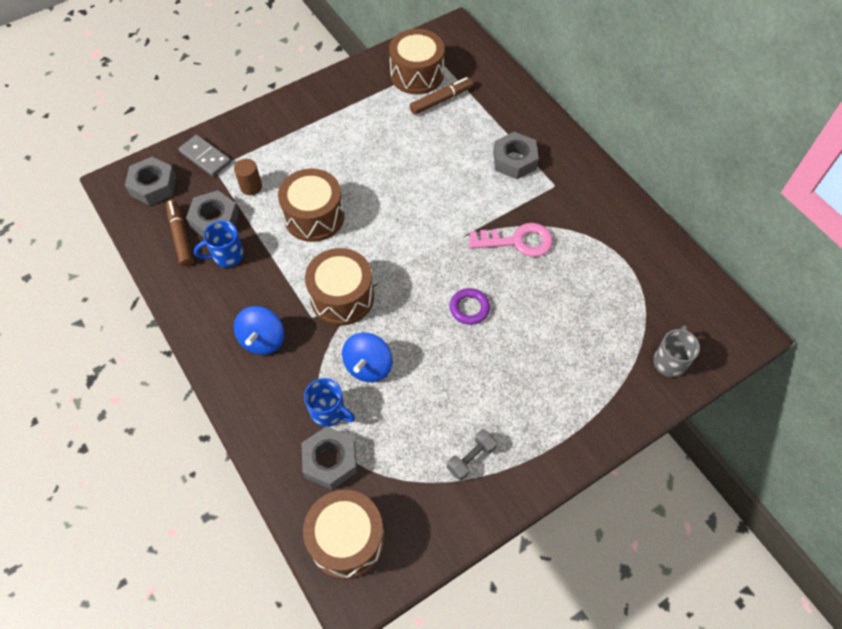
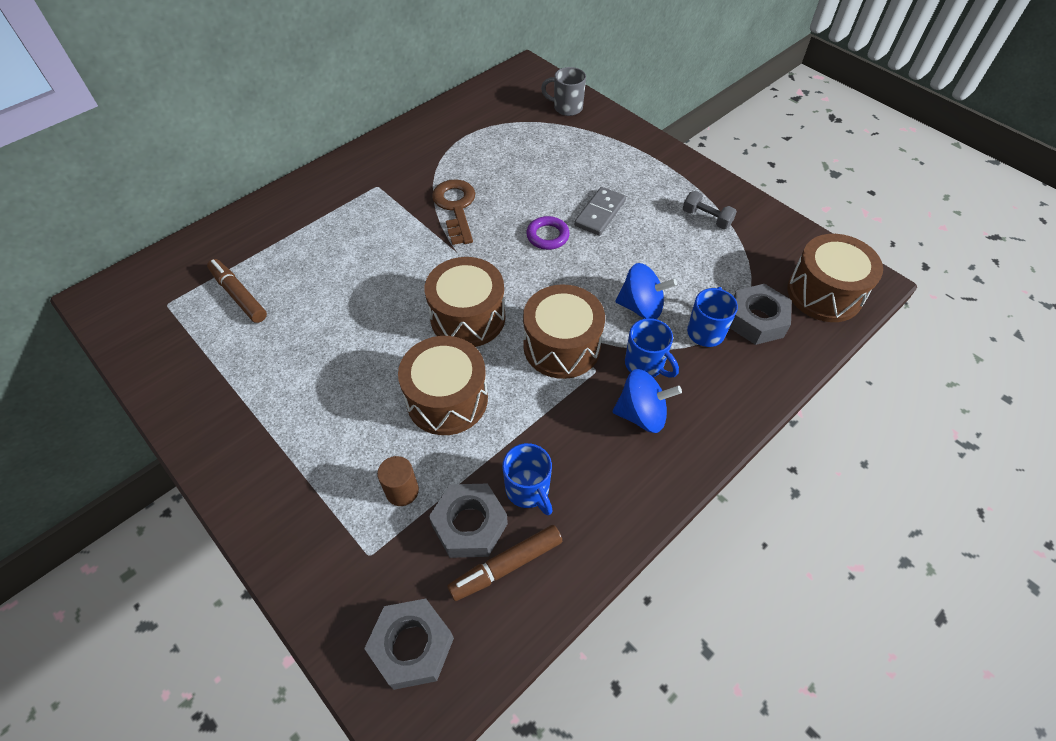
camera: 100 degrees left, 5 degrees down
(205, 157) = (346, 577): grey domino -> grey domino (600, 213)
(307, 354) = (645, 364): none -> blue mug
(417, 74) = (186, 327): brown drum -> brown drum (468, 317)
(514, 160) = (342, 219): grey nut -> none
(518, 241) = (456, 207): pink key -> brown key

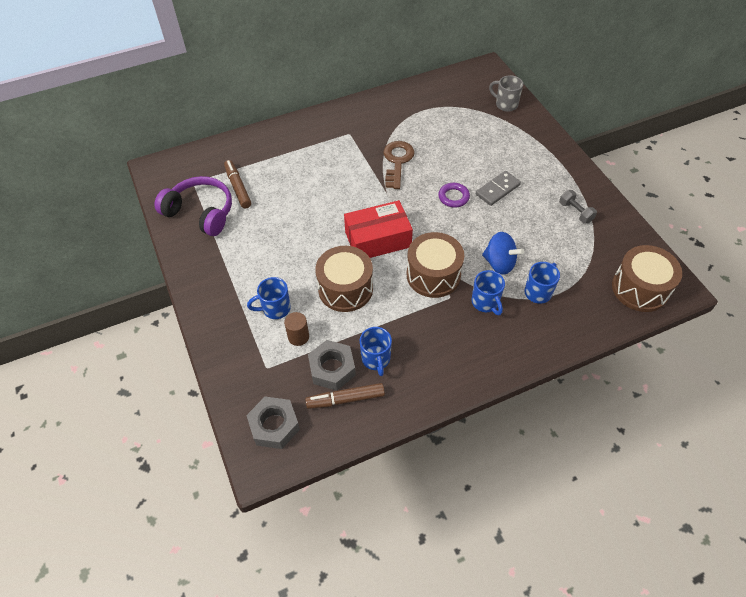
camera: 20 degrees right, 0 degrees up
(191, 345) = (201, 212): none -> purple headphones
(352, 458) = (275, 308): none -> blue mug
(468, 317) = (378, 239): brown drum -> red box
(641, 414) = (469, 334): blue spinning top -> none
(756, 320) = (579, 294): grey nut -> none

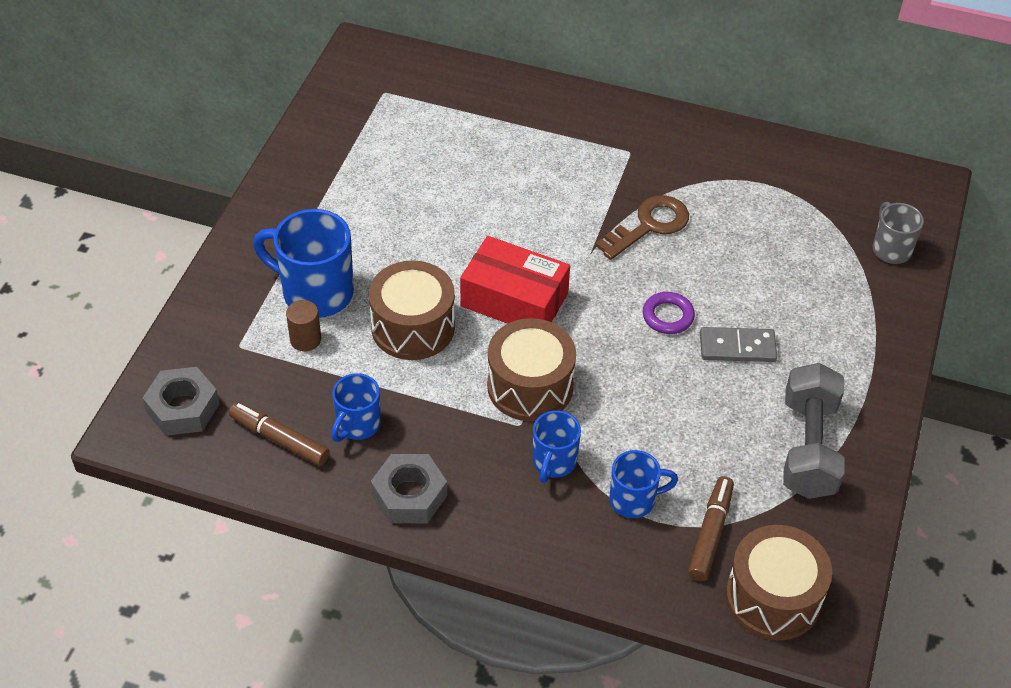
camera: 40 degrees right, 5 degrees down
(201, 212) = (354, 132): purple headphones -> none
(238, 187) = (425, 131): brown marker -> brown marker (710, 533)
(275, 308) = (315, 292): blue mug -> blue mug, size x1.71
(332, 368) = (301, 398): grey nut -> grey nut (409, 495)
(499, 263) = (627, 432): blue spinning top -> none
(575, 212) = (808, 447): grey dumbbell -> grey dumbbell, size x2.02

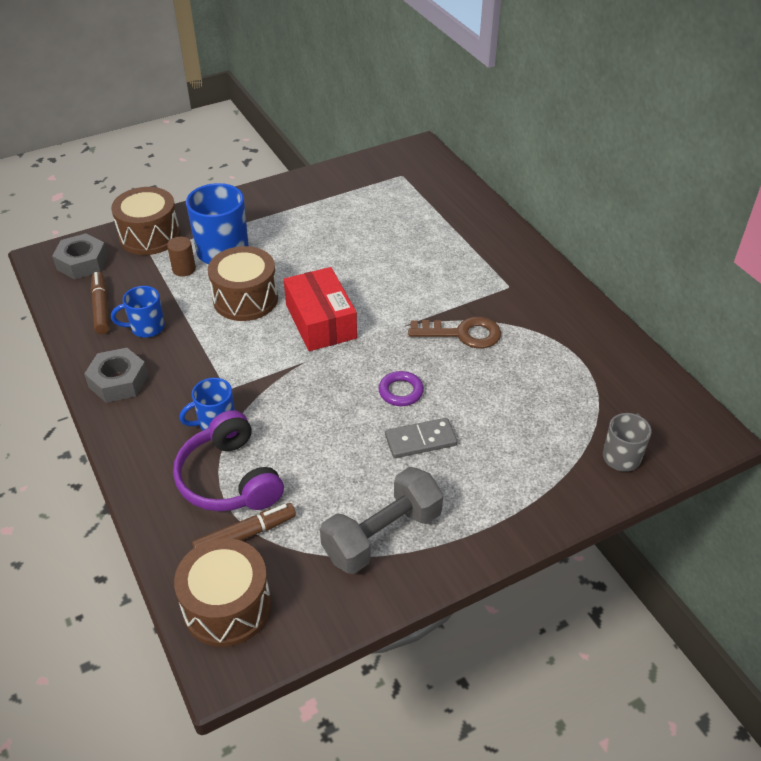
camera: 45 degrees right, 5 degrees down
(530, 386) = (262, 372): brown drum -> brown drum (150, 236)
(634, 500) = (229, 479): blue mug -> purple headphones
(737, 347) = (420, 440): grey domino -> grey domino turned 60 degrees counterclockwise

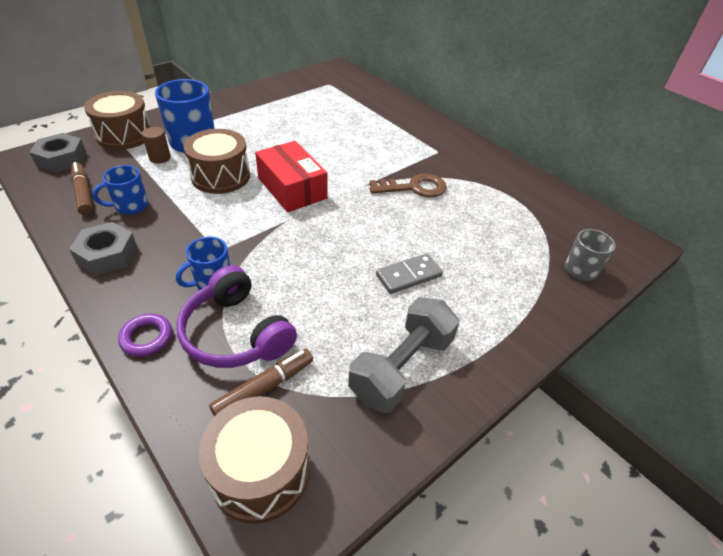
camera: 15 degrees left, 0 degrees up
(400, 391) = (378, 237): purple ring -> purple ring (146, 337)

